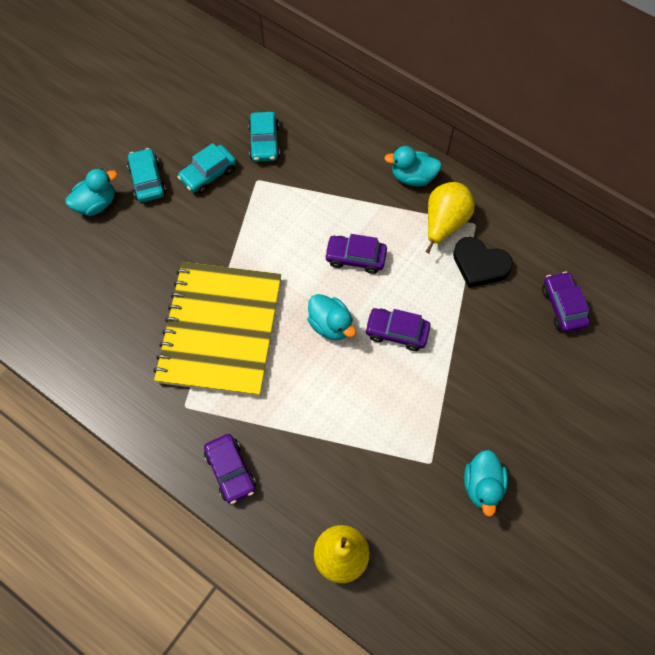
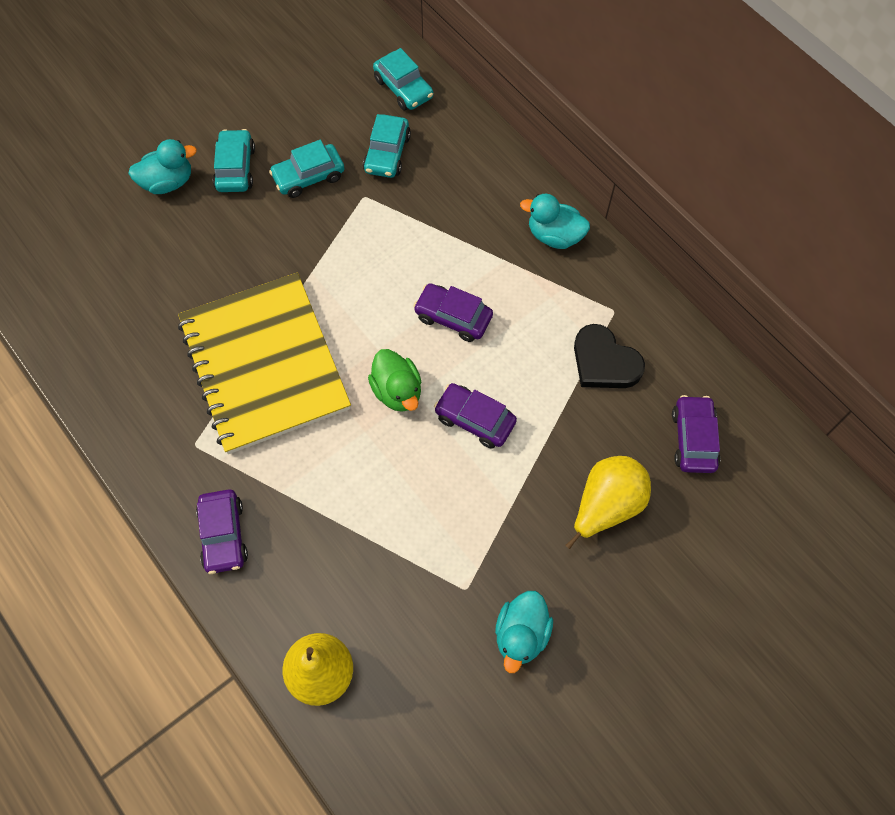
camera: 15 degrees right, 0 degrees up
(220, 330) = (264, 364): yellow notebook -> yellow notebook turned 45 degrees counterclockwise
(261, 88) = (403, 88): none -> turquoise car
(330, 325) = (397, 391): turquoise duck -> green duck
(444, 223) = (575, 301): yellow pear -> yellow pear (606, 505)

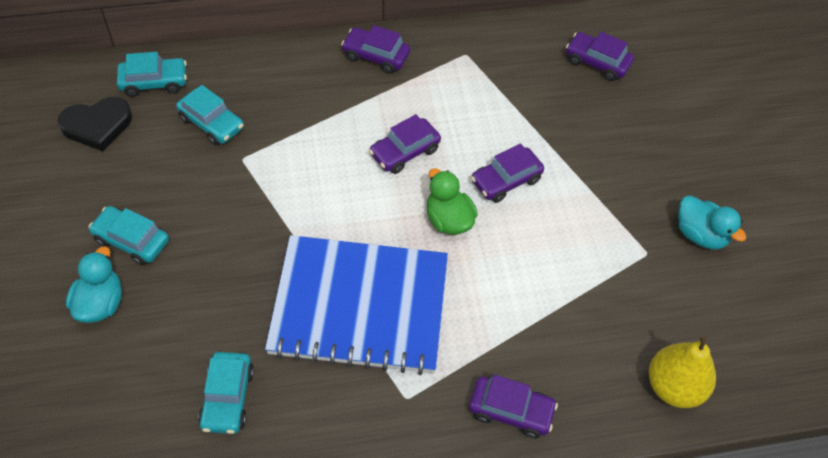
camera: 65 degrees left, 10 degrees down
(264, 364) = (359, 306): yellow notebook -> blue notebook
(308, 176) = (188, 189): turquoise car -> turquoise car (227, 398)
(397, 391) = (448, 220): green duck -> green duck turned 120 degrees counterclockwise
(554, 236) = (376, 56): turquoise duck -> purple car
(604, 362) = (505, 80): black heart -> black heart (97, 125)
(606, 505) = (622, 135): yellow pear -> none

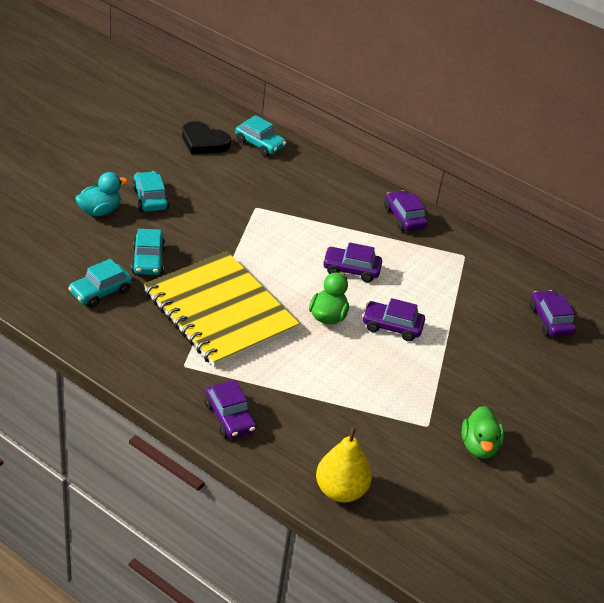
camera: 45 degrees right, 15 degrees down
(211, 123) = (263, 181): turquoise car -> turquoise car (148, 260)
(359, 306) = (219, 311): blue notebook -> yellow notebook
(700, 235) = (479, 446): turquoise duck -> green duck

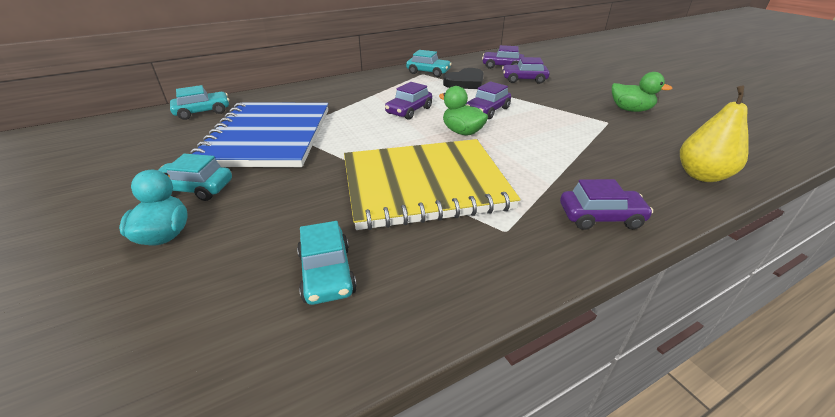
camera: 60 degrees left, 5 degrees down
(148, 260) = (301, 215): turquoise car -> turquoise car (428, 72)
(204, 142) = (155, 136): black heart -> black heart (465, 82)
(241, 201) = (268, 137): none -> blue notebook
(404, 217) = (365, 81): purple car -> purple car (524, 79)

